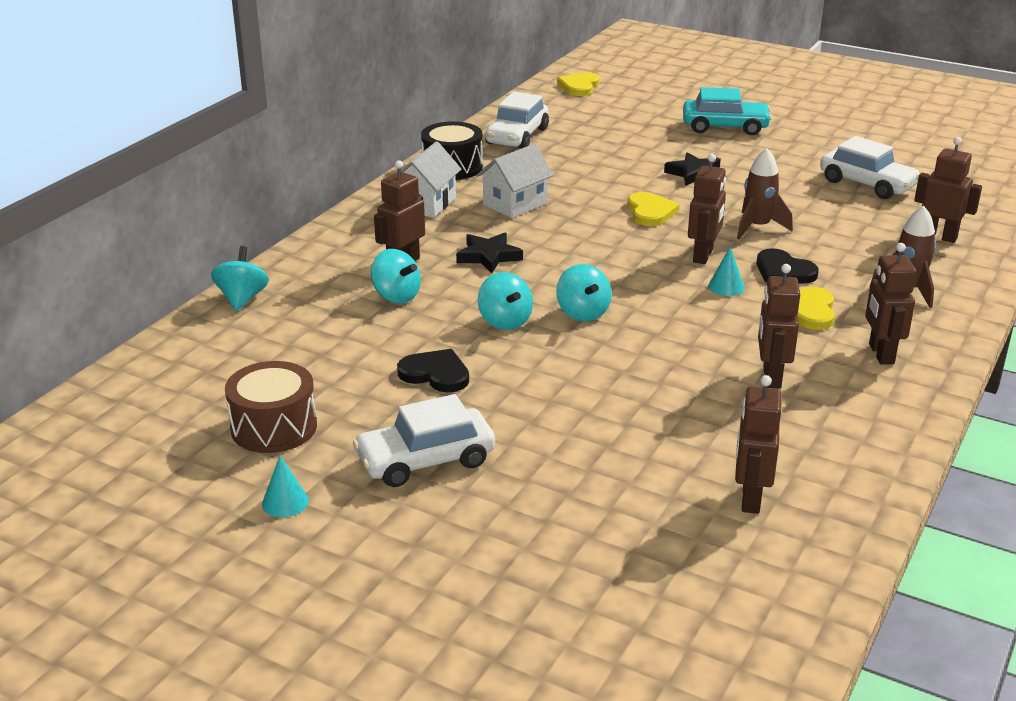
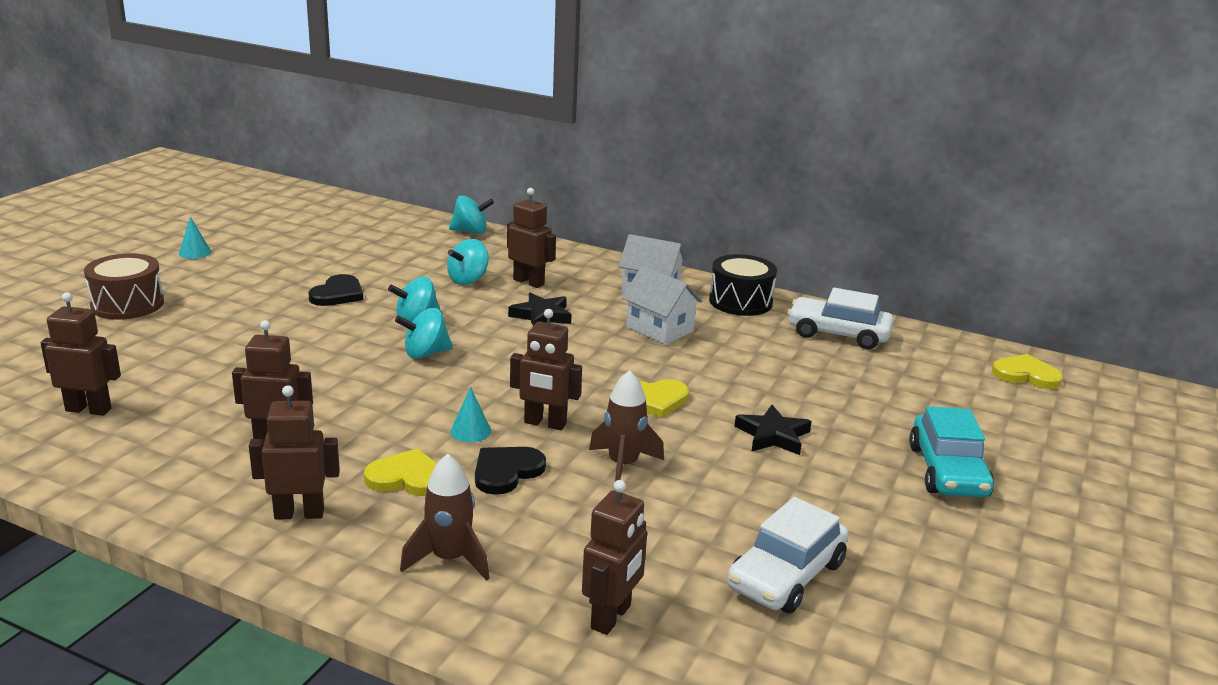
camera: 85 degrees right, 5 degrees down
(274, 427) = (285, 247): brown drum -> brown drum (127, 304)
(425, 460) = (219, 291): white car -> none

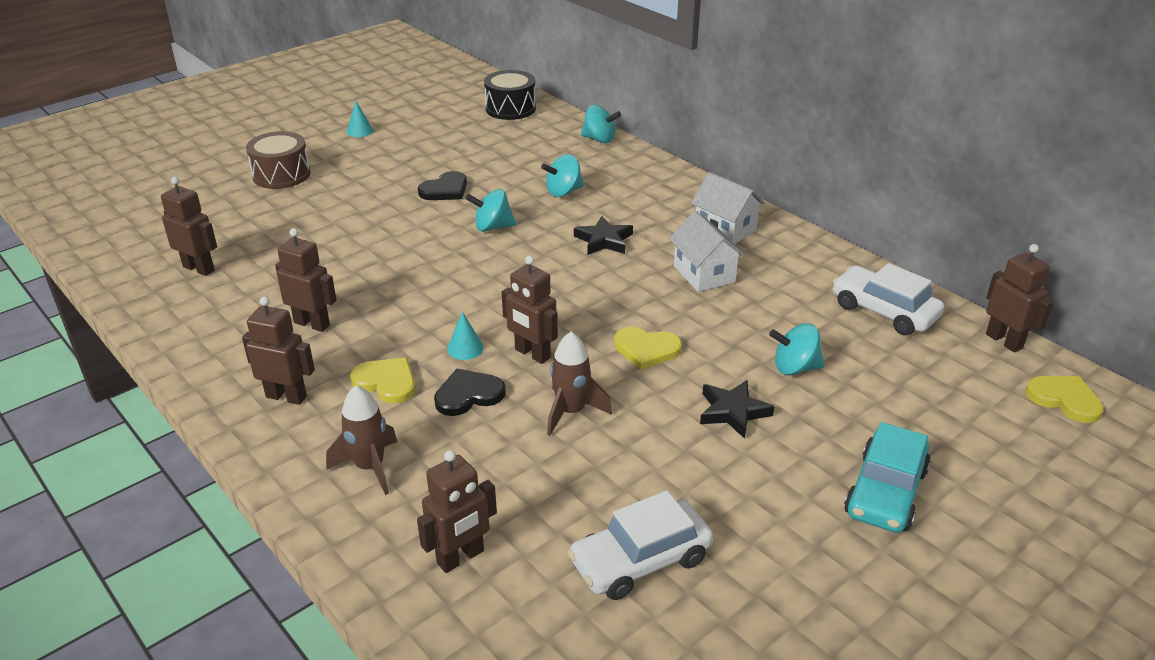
camera: 25 degrees right, 10 degrees up
(425, 353) = (478, 262): turquoise spinning top -> turquoise spinning top (794, 368)
(529, 282) = (616, 202): brown robot -> brown robot (1004, 341)
(740, 302) = (807, 256): black drum -> black drum (510, 108)

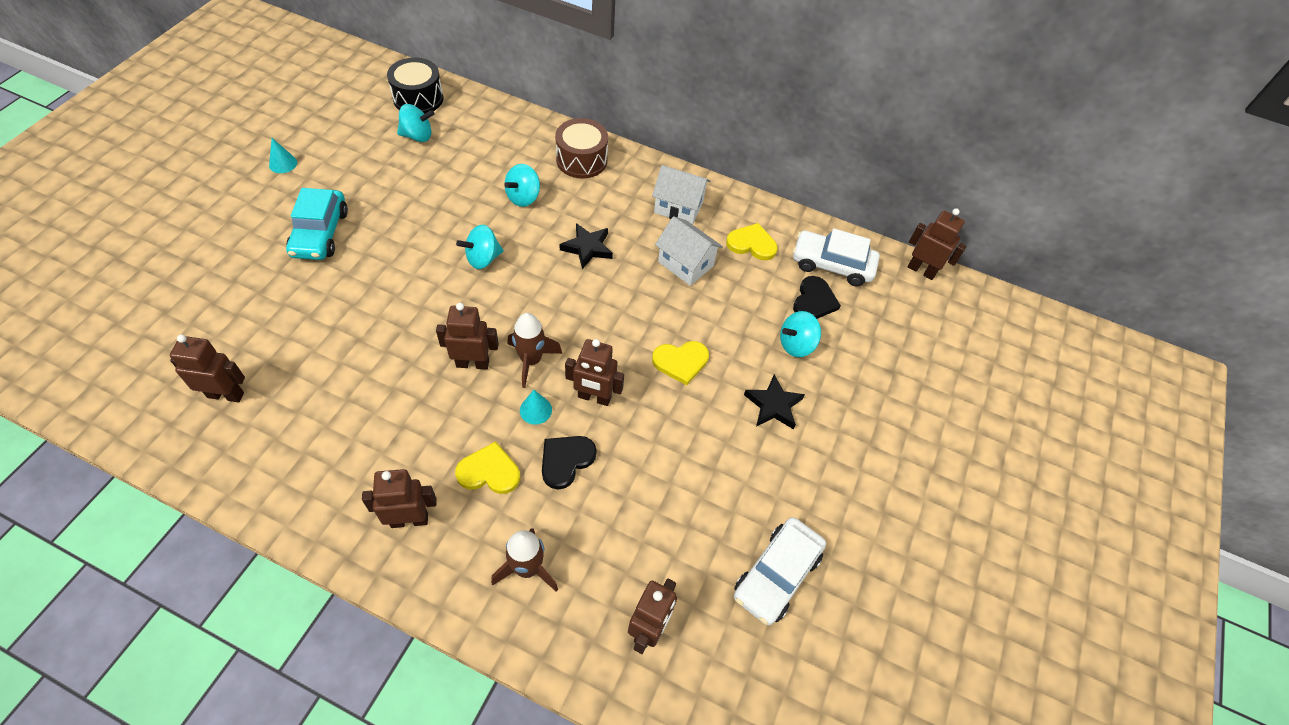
camera: 30 degrees left, 20 degrees up
(281, 175) = (235, 245): brown drum -> brown drum (581, 160)
(312, 324) = (382, 427): brown robot -> brown robot (472, 363)
(445, 190) = (413, 223): black heart -> black heart (814, 301)
(571, 412) = (656, 449): brown rocket -> brown rocket (531, 360)
(599, 139) = (522, 122): turquoise spinning top -> turquoise spinning top (417, 136)
(885, 492) = (905, 445): turquoise car -> turquoise car (320, 233)
(1064, 399) = (978, 316): yellow heart -> yellow heart (752, 244)

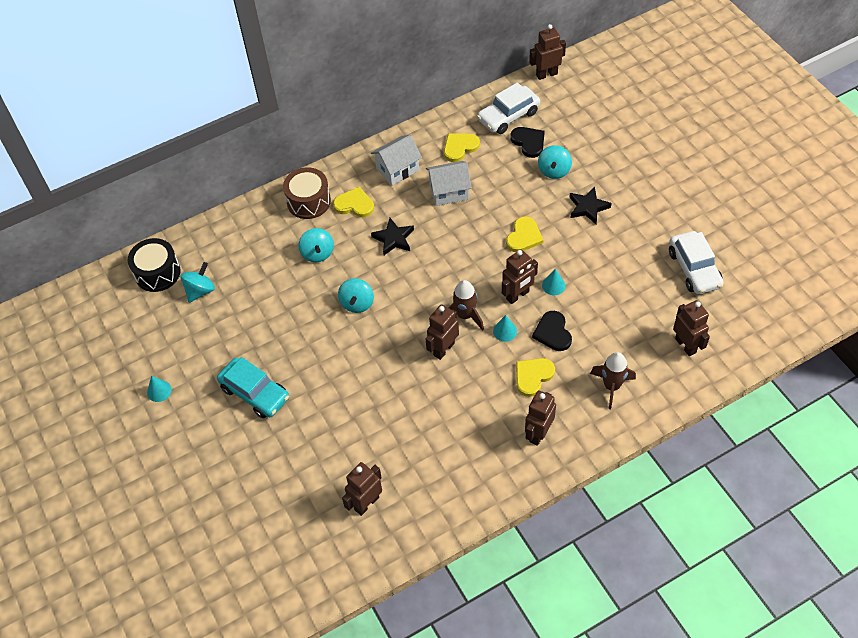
camera: 45 degrees left, 0 degrees up
(606, 196) = (354, 204): none -> yellow heart
(634, 426) = (553, 285): none -> turquoise cone

